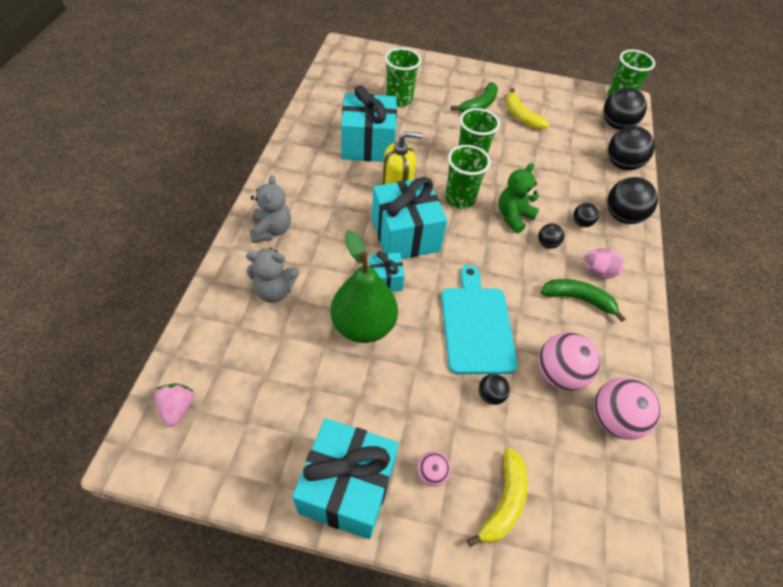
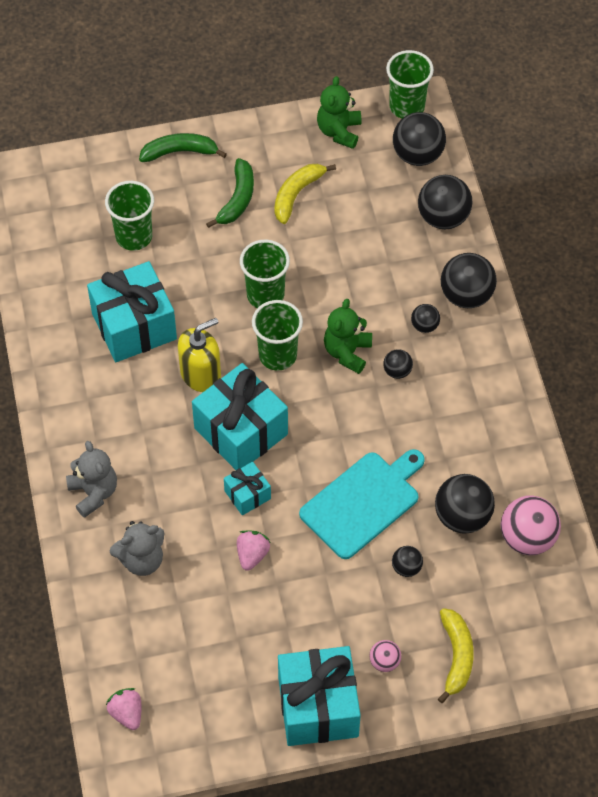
camera: 20 degrees left, 5 degrees up
(363, 325) = (252, 555): green pear -> pink strawberry
(476, 325) = (363, 502): turquoise cutting board -> turquoise cutting board turned 75 degrees clockwise
(521, 116) = (296, 194): yellow banana -> yellow banana turned 90 degrees clockwise
(559, 374) = (462, 516): pink ball -> black ball
(566, 95) = (339, 131): none -> green teddy bear
(578, 299) = (453, 425): green banana -> green banana (180, 152)
(598, 272) = (462, 382): pink egg -> none

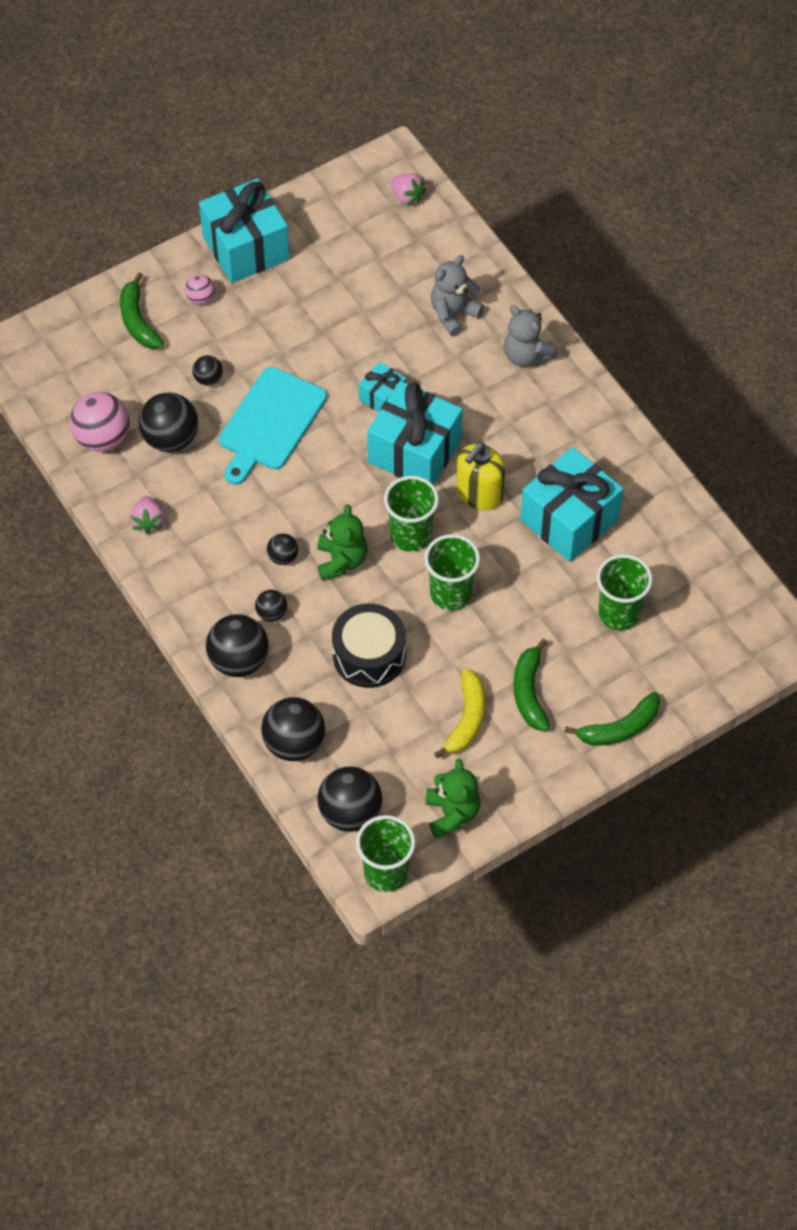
camera: 160 degrees right, 0 degrees up
(252, 555) = (355, 347): pink strawberry -> pink strawberry (148, 521)
(355, 266) = (369, 655): none -> black drum
(456, 656) = (138, 320): yellow banana -> green banana

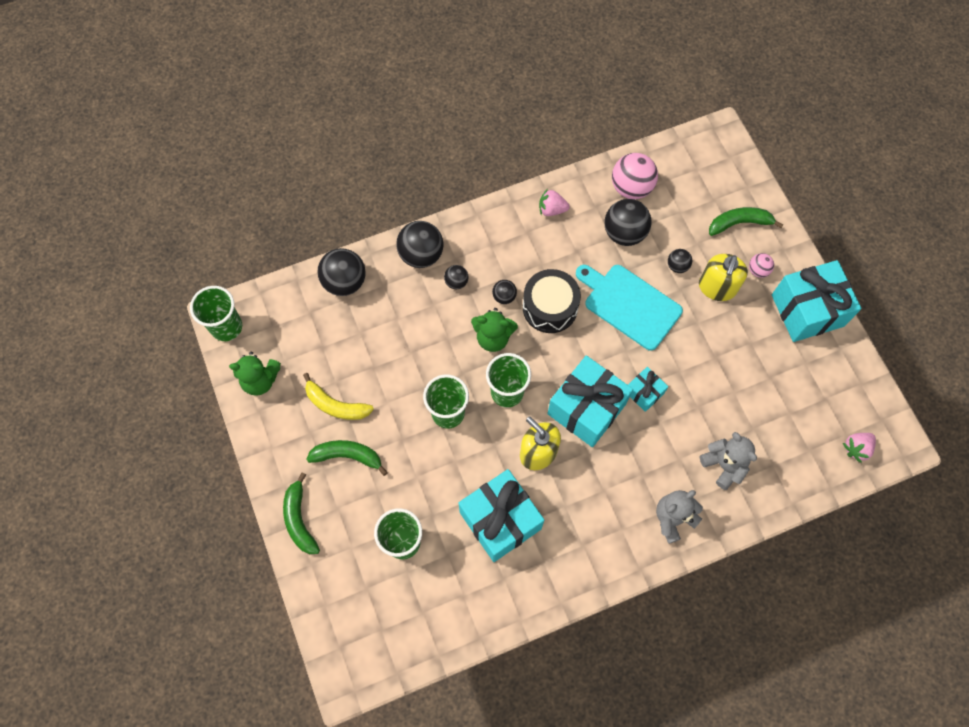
camera: 100 degrees right, 10 degrees up
(231, 337) = (717, 287): none -> yellow soap dispenser
(350, 813) = (280, 311): black ball -> none
(369, 655) = (406, 344): black drum -> black drum (550, 307)

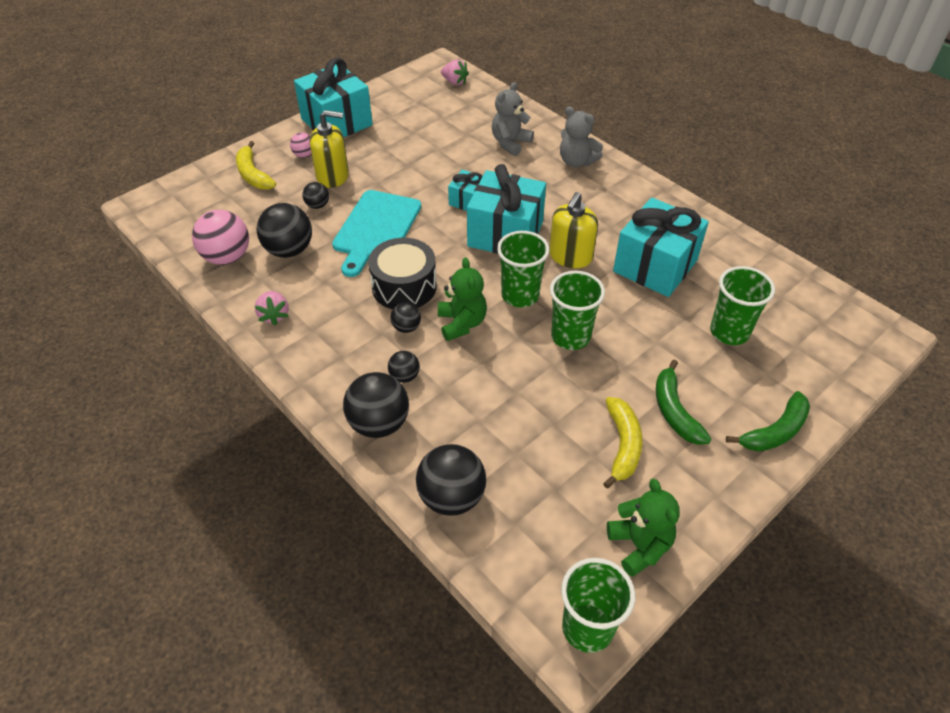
camera: 110 degrees left, 20 degrees down
(739, 223) = (253, 174): green banana -> yellow banana

